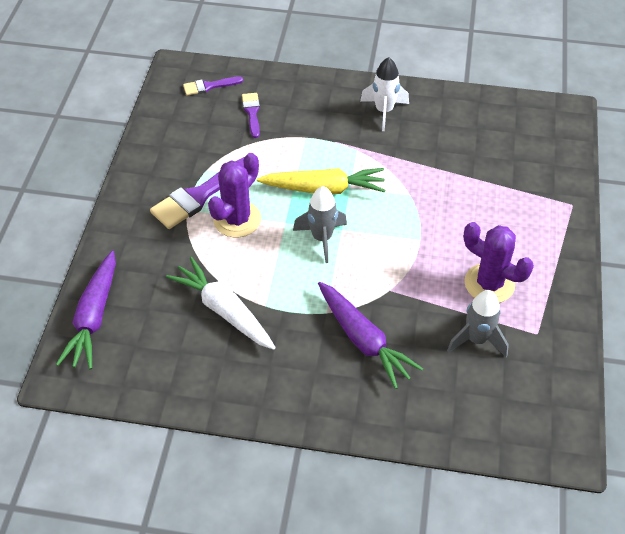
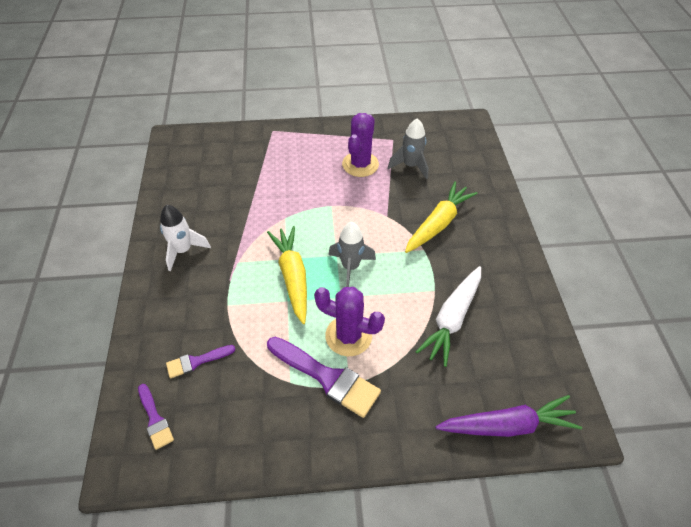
camera: 105 degrees left, 0 degrees up
(363, 340) = (438, 223): purple carrot -> yellow carrot

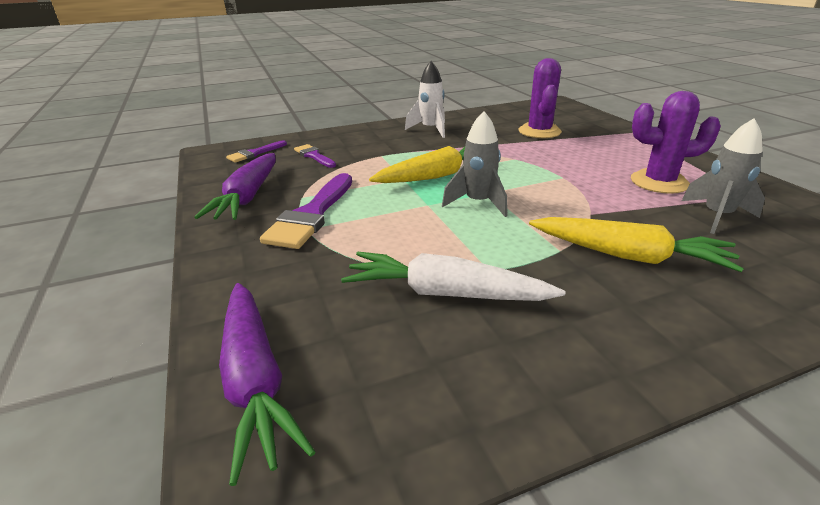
camera: 75 degrees right, 20 degrees down
(269, 427) = (248, 197): none -> purple carrot
(348, 336) = (373, 218): purple cactus -> purple cactus (539, 131)

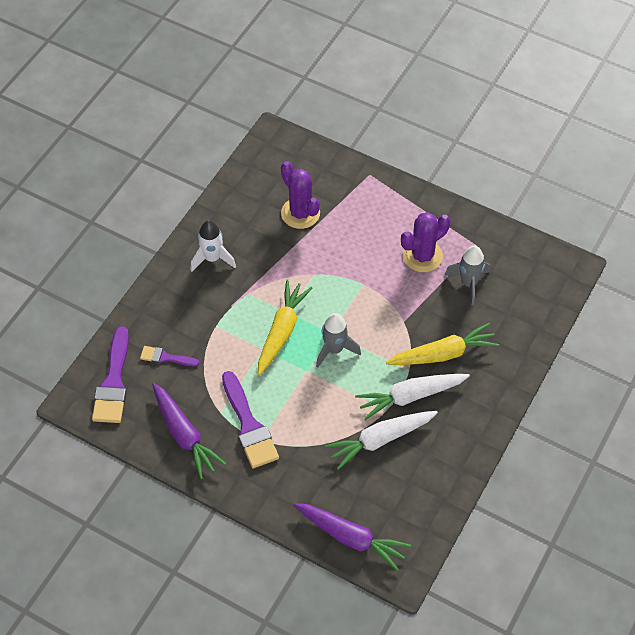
camera: 40 degrees left, 25 degrees up
(255, 153) = (113, 382): purple brush -> purple brush, size x1.83
(538, 273) = (410, 396): none -> white carrot

